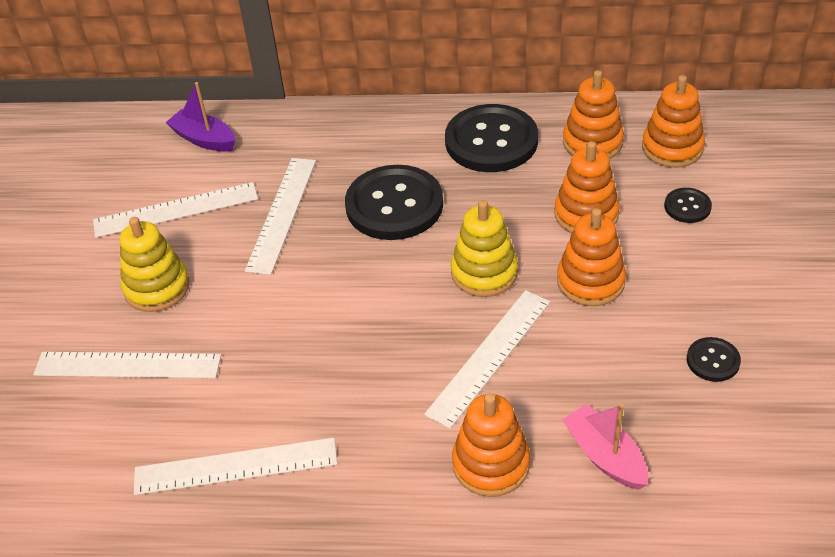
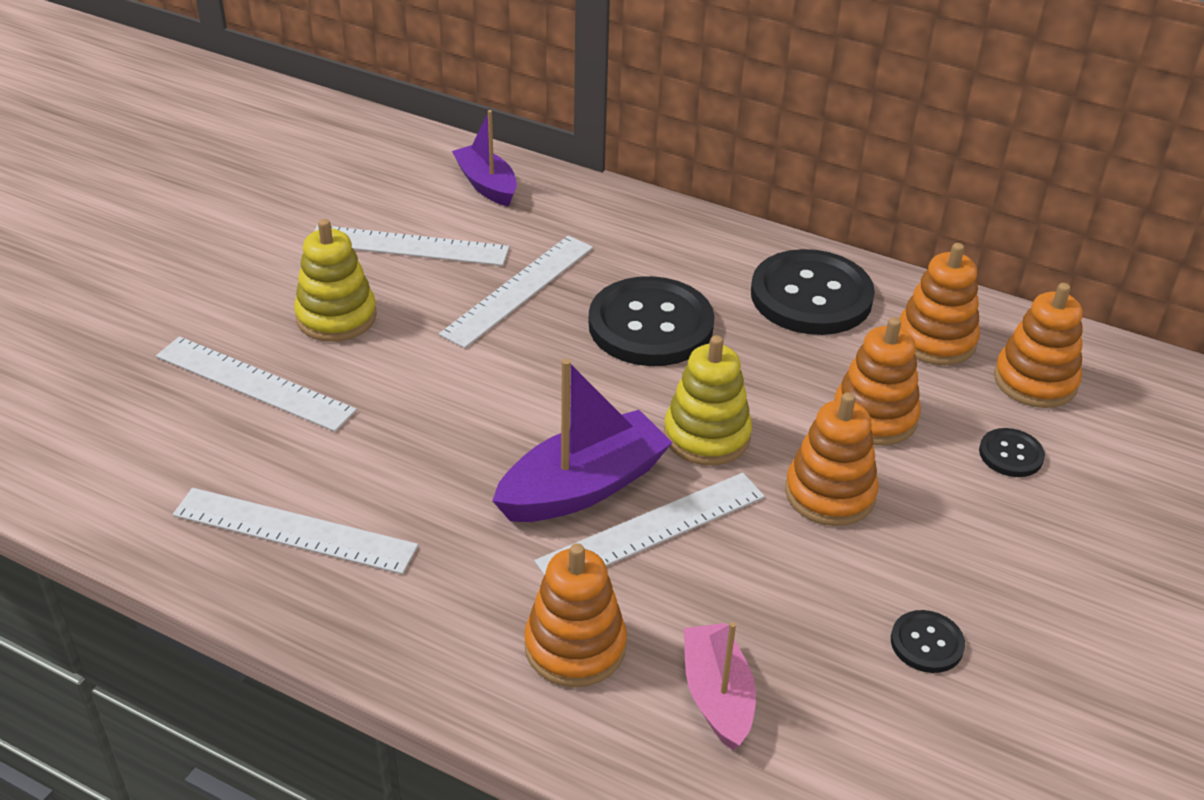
camera: 20 degrees right, 5 degrees down
(423, 345) = (583, 487): none -> purple boat

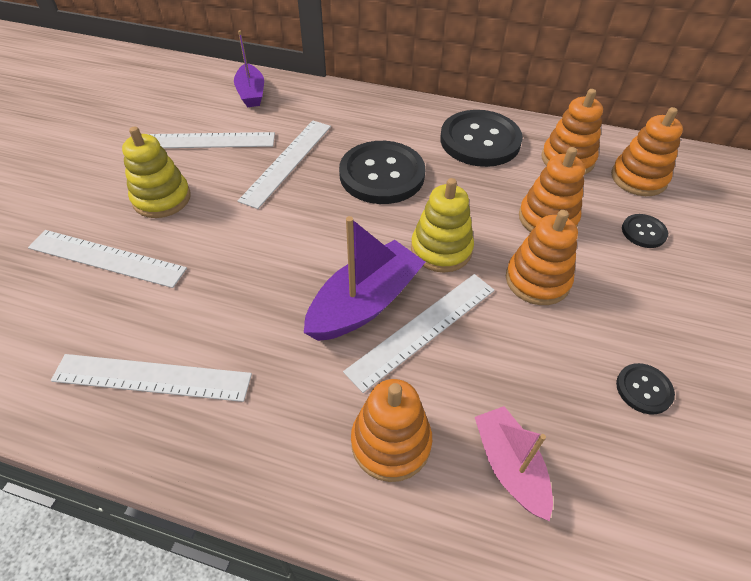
camera: 10 degrees left, 10 degrees up
(486, 185) = (251, 93): purple boat -> purple boat turned 150 degrees counterclockwise

